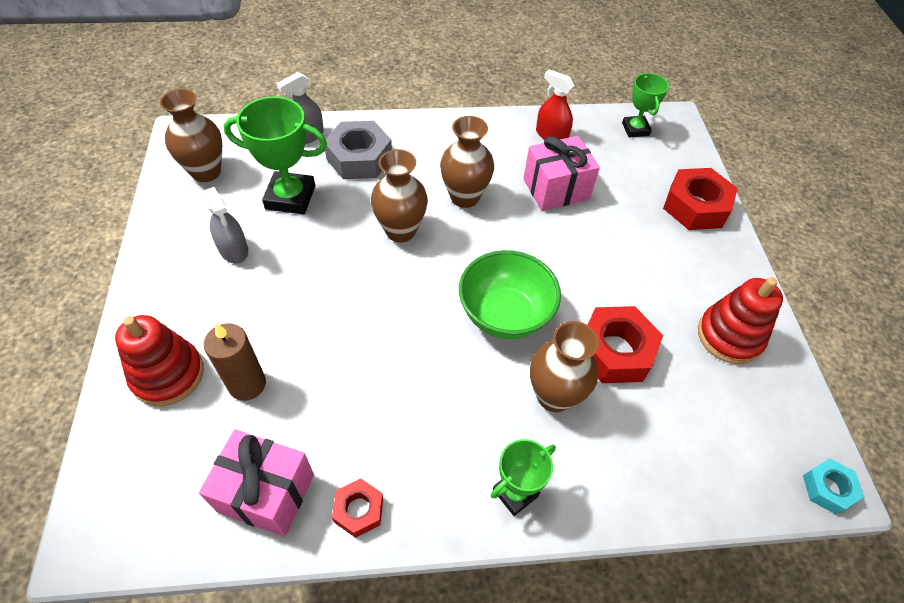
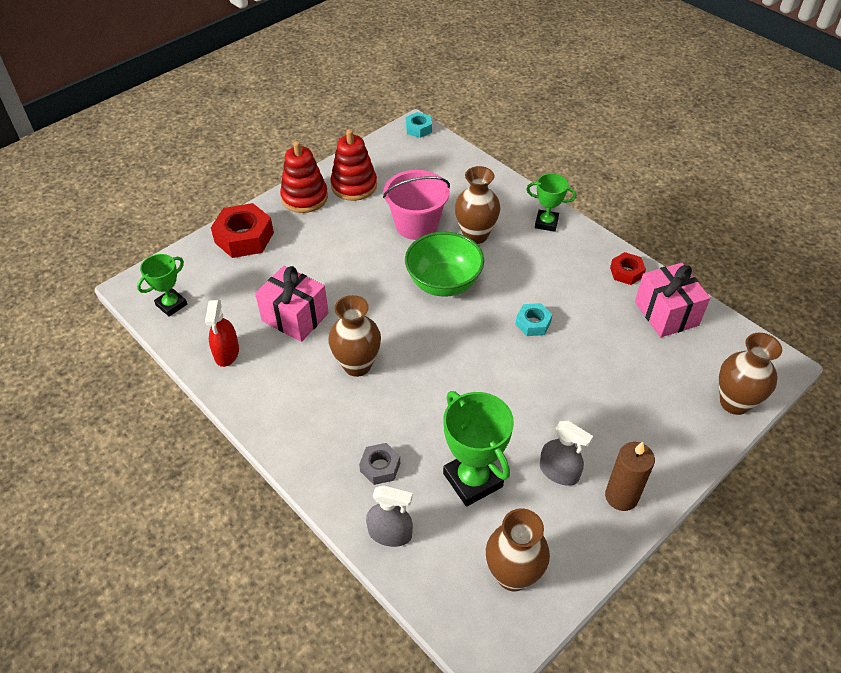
camera: 125 degrees left, 5 degrees down
(168, 375) = (676, 417): red stacking toy -> red stacking toy (304, 197)
(233, 249) = (559, 472): grey spray bottle -> grey spray bottle turned 105 degrees clockwise
(247, 384) = (631, 371): brown candle -> brown candle (621, 496)
(359, 158) = (380, 467): grey nut -> grey nut, size x0.56
(384, 350) = (533, 323): none -> turquoise nut
(400, 231) = (431, 381): brown vase -> brown vase (734, 402)
(615, 351) = (416, 225): red nut -> pink bucket

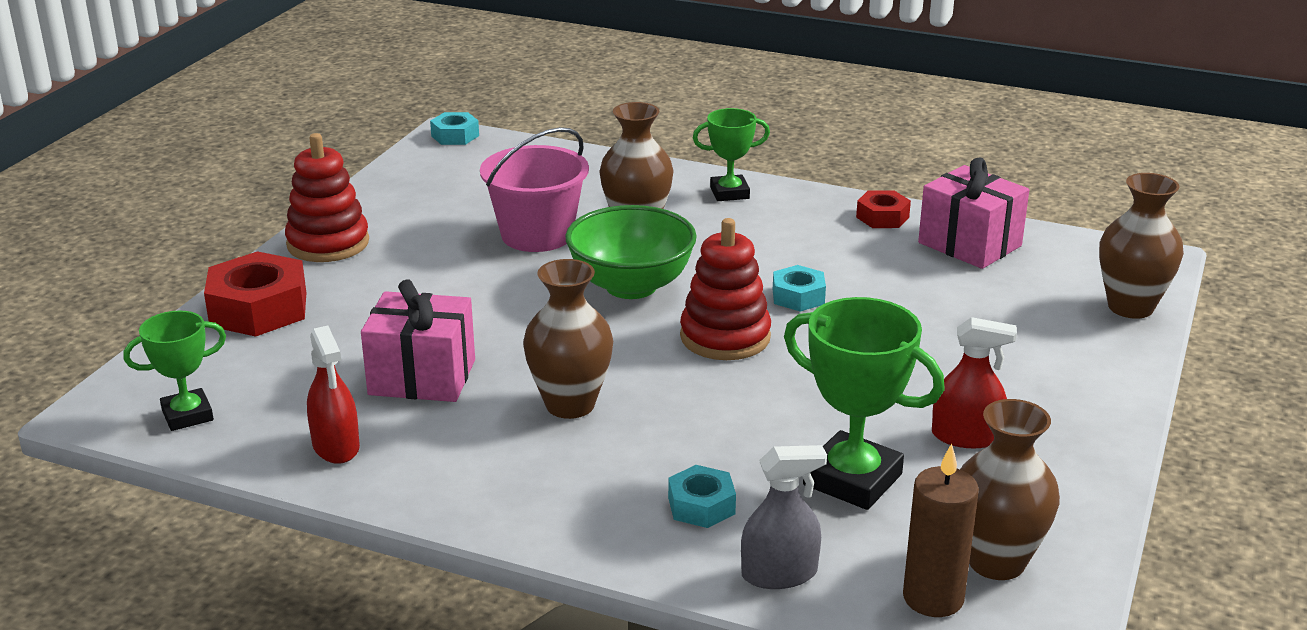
camera: 25 degrees left, 20 degrees down
(171, 305) = (187, 415): green trophy -> green trophy turned 45 degrees clockwise
(354, 186) = (401, 214): red stacking toy -> red stacking toy (725, 337)
(380, 467) = (701, 506): grey nut -> turquoise nut
(559, 472) = (966, 436): grey spray bottle -> red spray bottle
(621, 496) = (1070, 437): brown candle -> brown candle (933, 598)

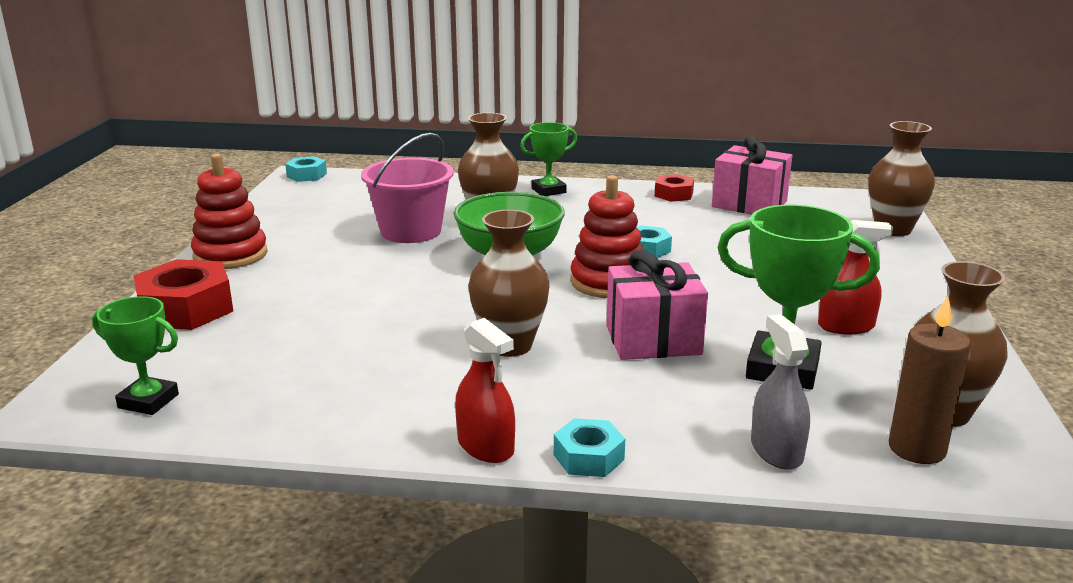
camera: 15 degrees left, 5 degrees down
(187, 415) = (148, 401): green trophy -> green trophy turned 60 degrees clockwise
(336, 446) = (310, 407): red spray bottle -> red spray bottle (485, 446)
(422, 377) = (365, 342): pink gift -> pink gift (653, 340)
(701, 506) = (672, 407): turquoise nut -> turquoise nut (588, 457)
(779, 574) = (776, 451): grey spray bottle -> grey spray bottle turned 75 degrees counterclockwise

